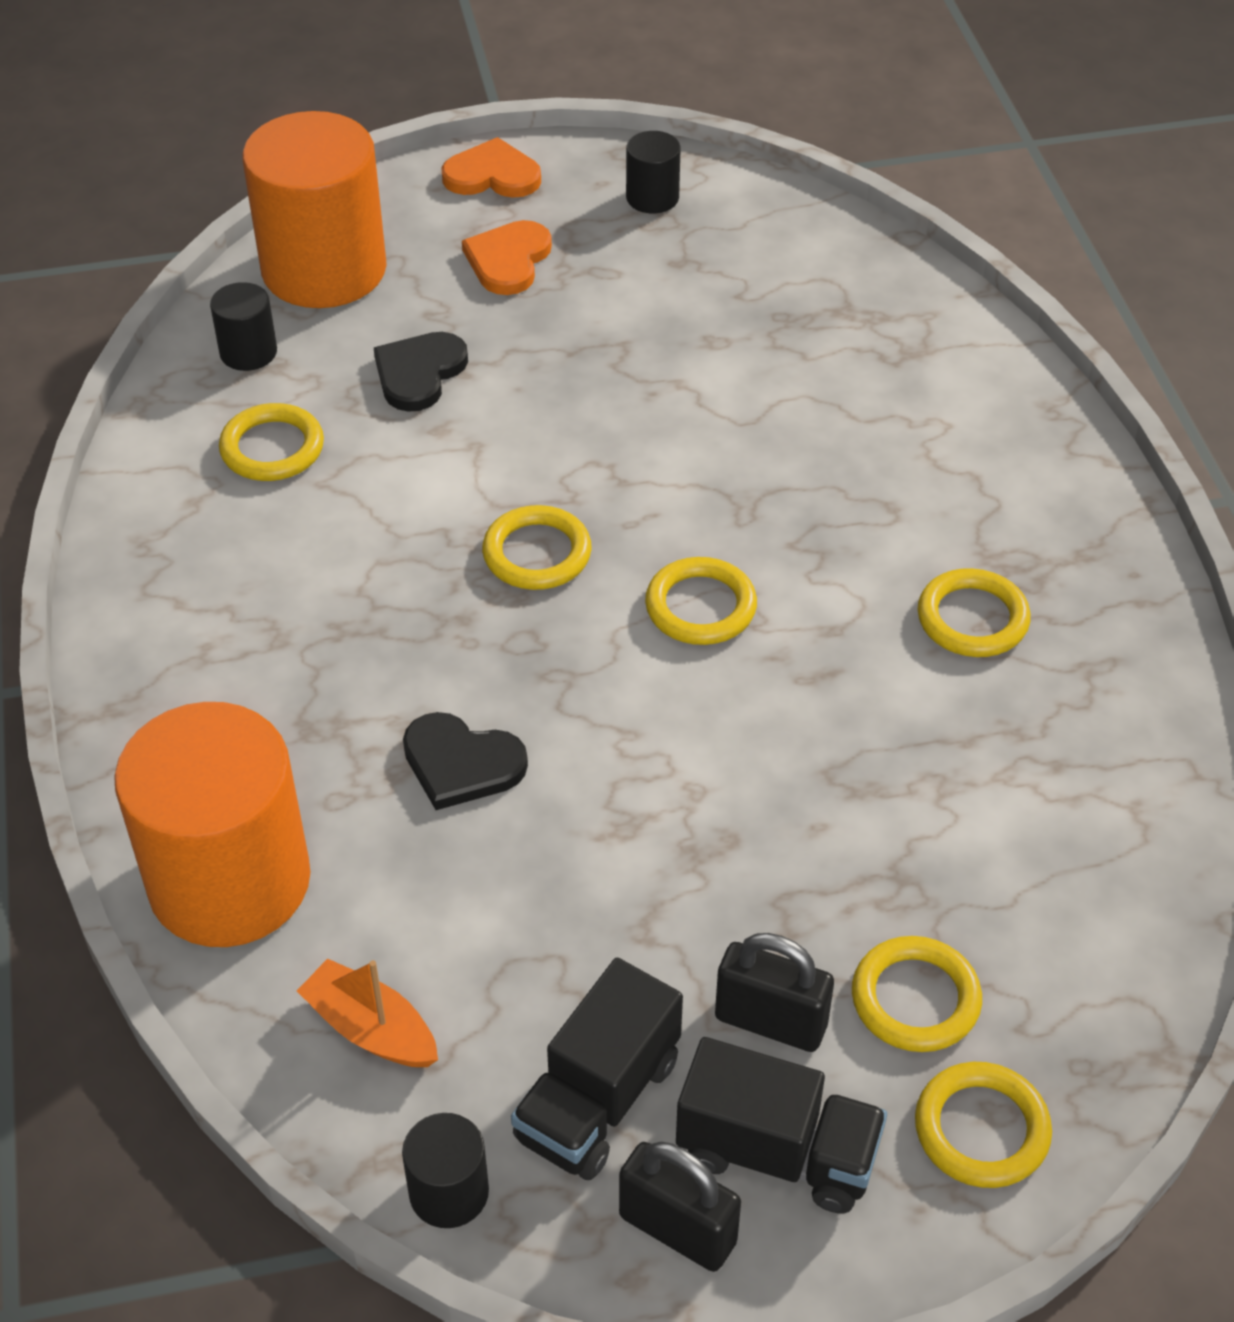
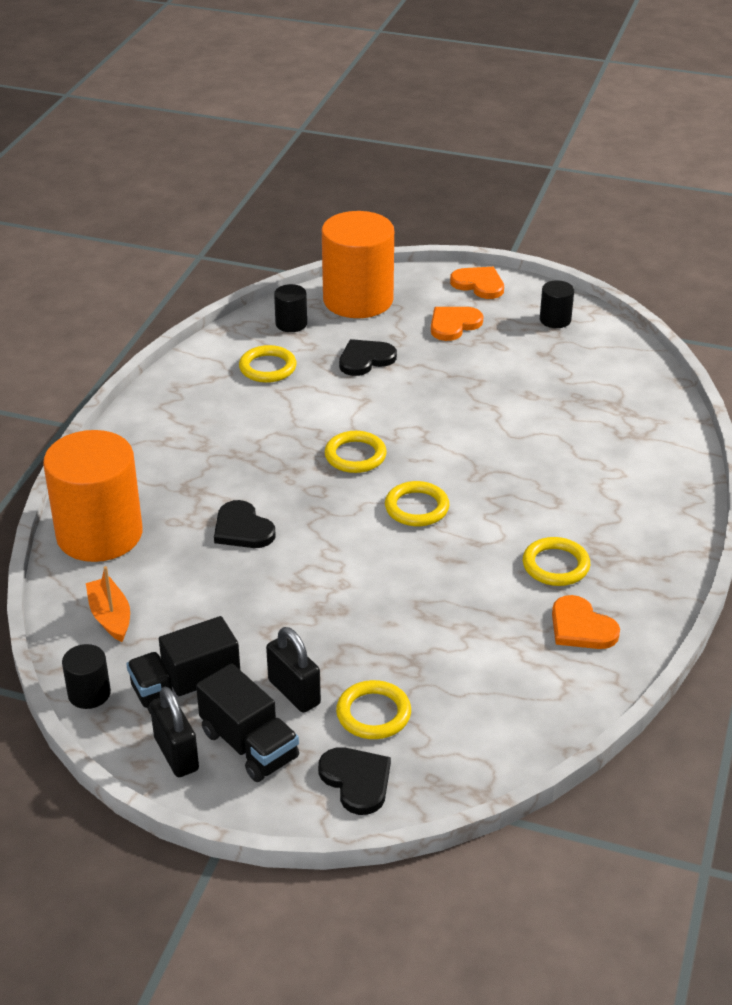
camera: 30 degrees right, 10 degrees down
(981, 1129) = (356, 781): yellow ring -> black heart
(1085, 707) = (581, 627): none -> orange heart

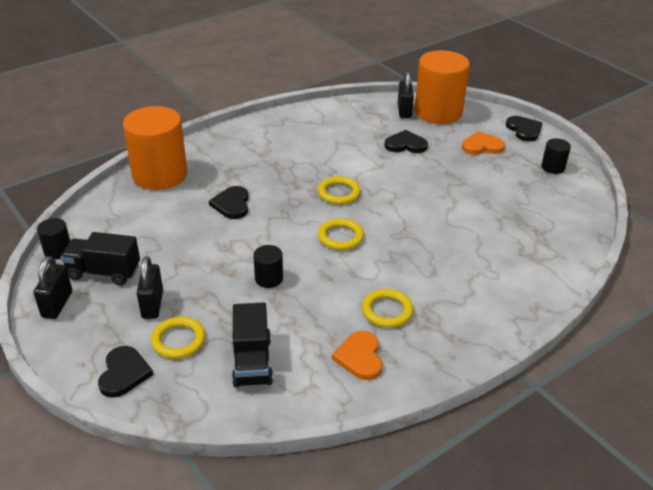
camera: 35 degrees right, 0 degrees up
(110, 617) = (114, 217): orange boat -> none
(249, 745) = (96, 320): black truck -> black truck (252, 362)
(267, 368) = (345, 128): yellow ring -> none
(291, 324) = (385, 110): black cylinder -> black cylinder (269, 278)
(315, 314) = (404, 111): none -> black padlock
(479, 284) = (524, 130): orange heart -> black heart

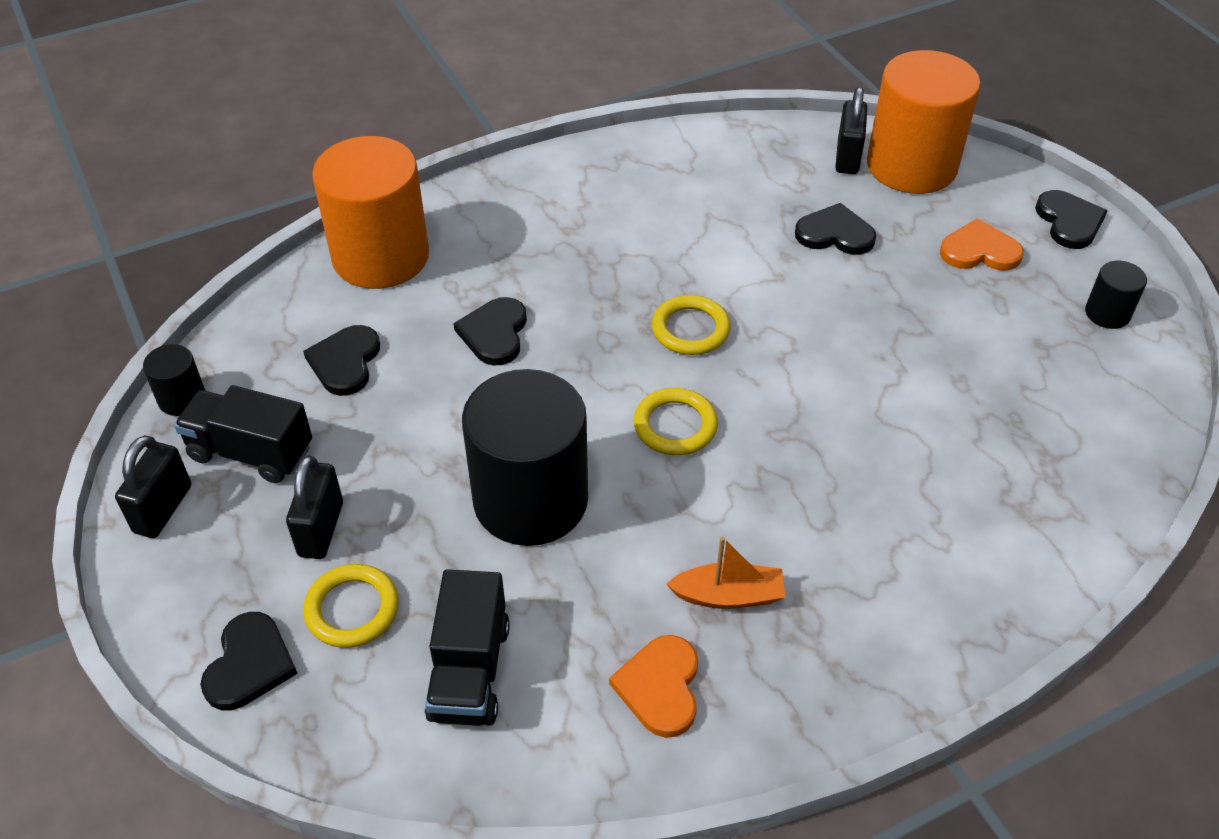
camera: 10 degrees right, 10 degrees up
(150, 225) = (345, 362): none -> black heart
(269, 278) = (530, 500): black cylinder -> black cylinder, size x2.27
(387, 311) = (728, 595): yellow ring -> orange boat

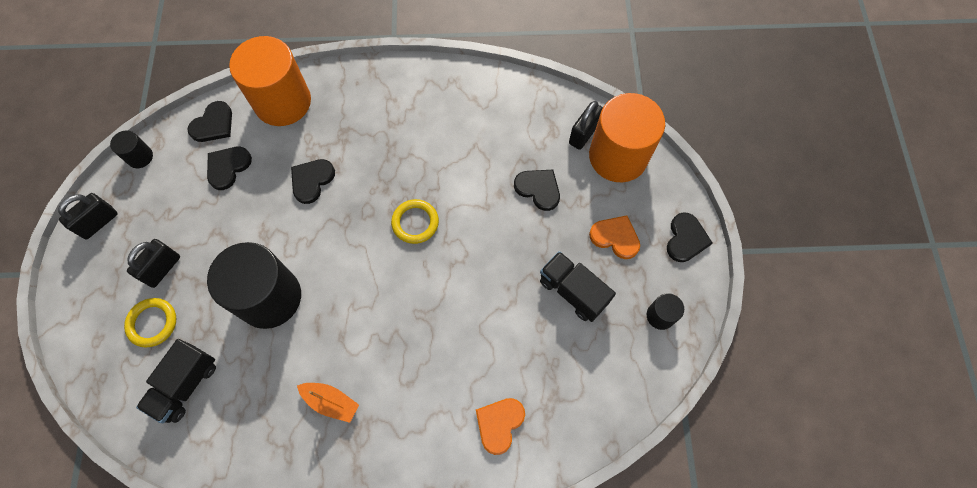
camera: 25 degrees right, 20 degrees up
(249, 664) = (92, 332): black heart -> black heart (213, 124)
(251, 452) = (154, 206): black truck -> black truck (573, 291)
(660, 687) = (267, 438): orange heart -> orange heart (499, 424)
(675, 425) = (368, 284): yellow ring -> none

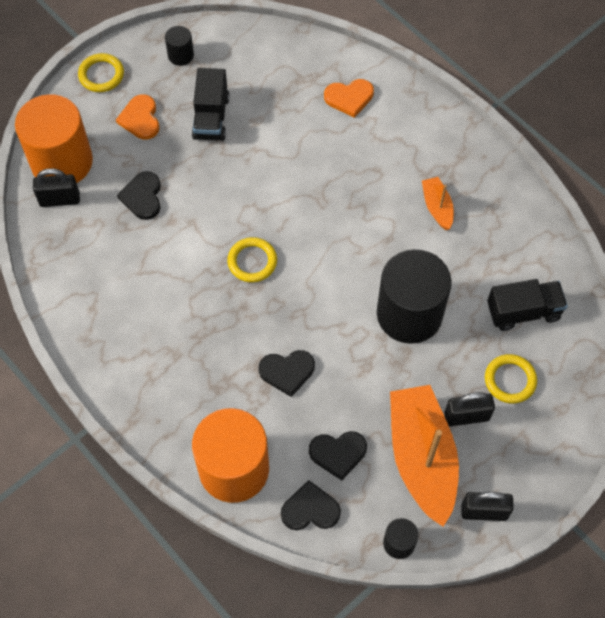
camera: 130 degrees left, 5 degrees down
(170, 215) = (421, 458): none -> orange boat
(686, 239) = (101, 75): black heart -> yellow ring

